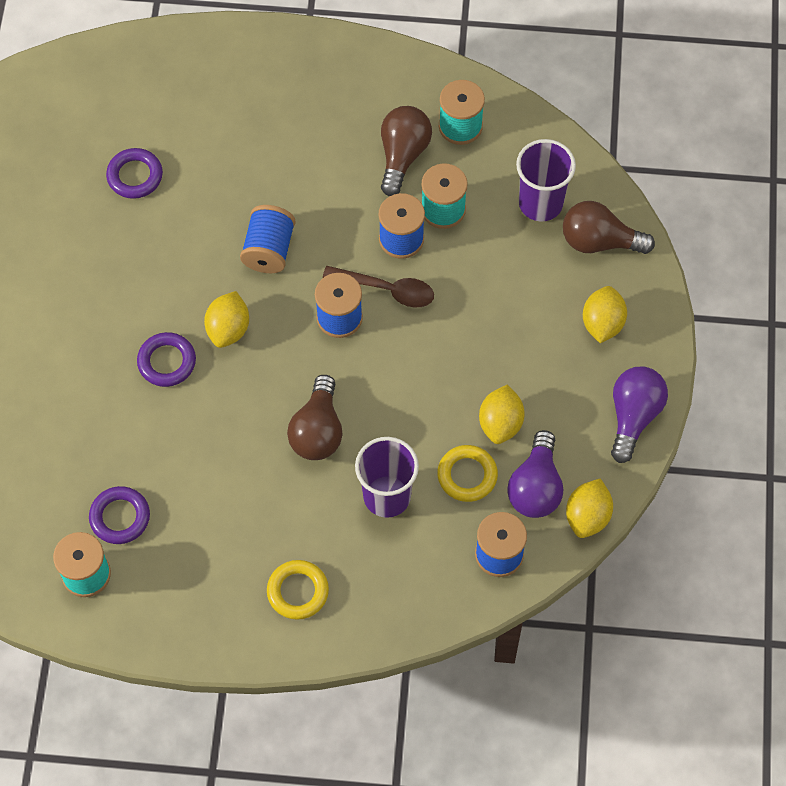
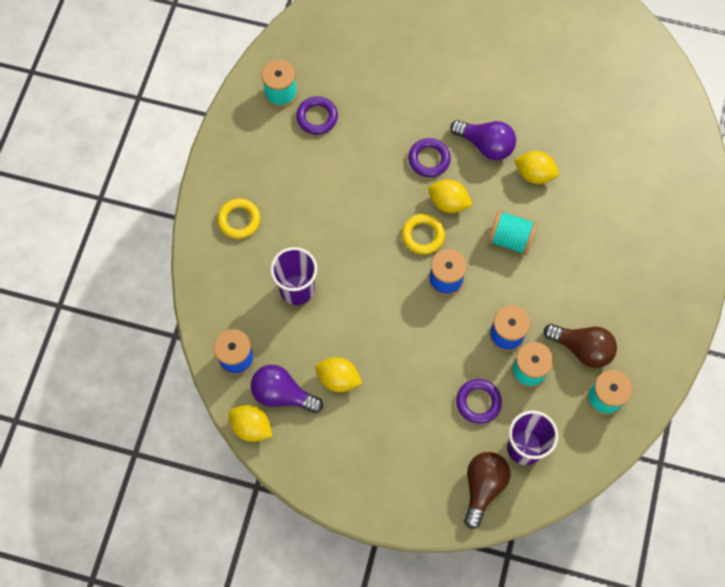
camera: 100 degrees right, 5 degrees up
(135, 176) = (586, 156): purple ring -> purple ring (478, 402)
(269, 250) = (510, 239): blue spool -> turquoise spool
(317, 431) = (357, 251): brown light bulb -> none
(387, 289) = (464, 317): brown spoon -> none
(467, 475) = (301, 347): yellow ring -> yellow ring (423, 235)
(602, 323) = (409, 473): yellow lemon -> yellow lemon (534, 174)
(633, 416) = (325, 479): purple light bulb -> purple light bulb (485, 145)

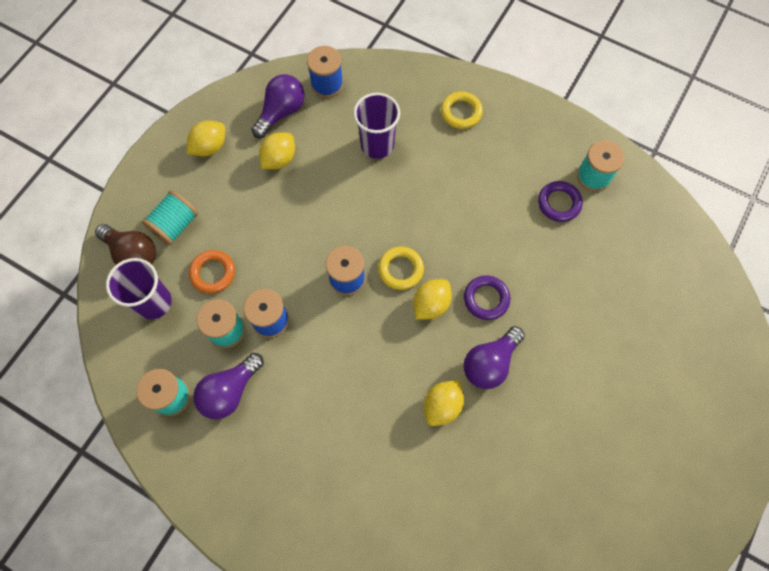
camera: 105 degrees right, 0 degrees up
(251, 427) = (261, 83): yellow lemon -> yellow lemon (210, 147)
(478, 402) = (213, 273): purple ring -> orange ring
(510, 239) = (372, 355): turquoise spool -> turquoise spool (175, 225)
(582, 348) = (230, 391): brown light bulb -> purple light bulb

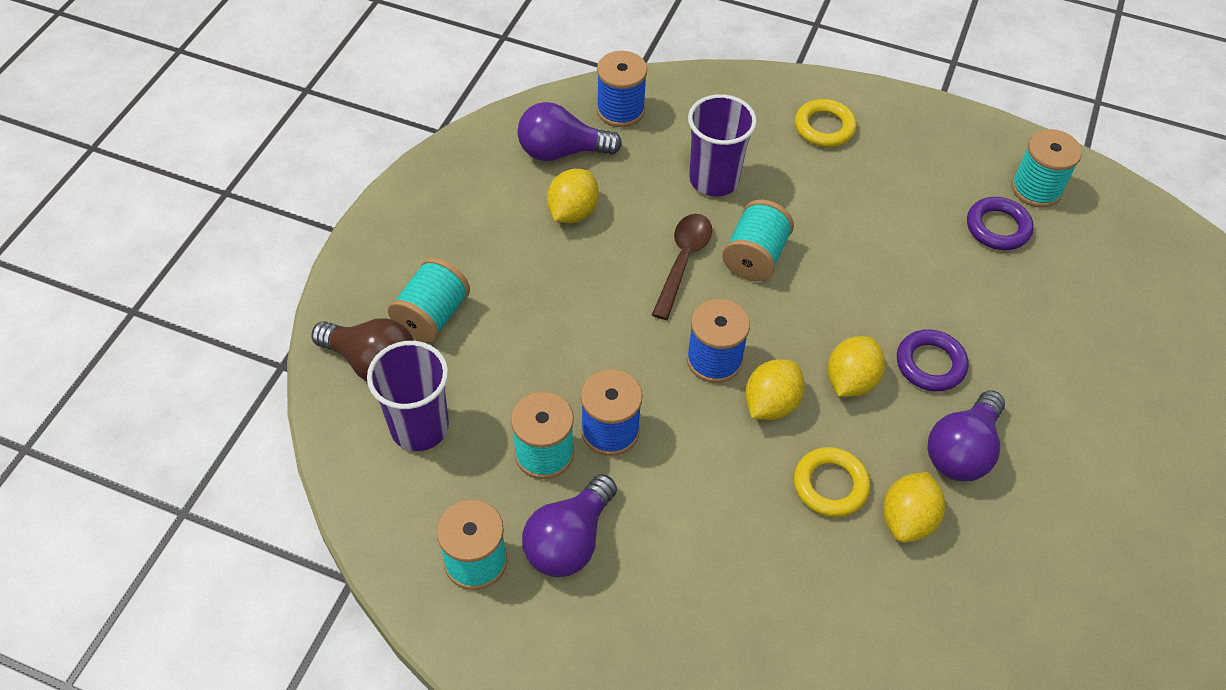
camera: 10 degrees left, 15 degrees down
(210, 147) = (463, 206): yellow lemon -> yellow lemon (771, 404)
(213, 273) = (505, 376): orange ring -> none
(281, 112) = (561, 151): purple light bulb -> purple light bulb turned 120 degrees counterclockwise
(343, 204) = (683, 261): none -> brown spoon
(390, 206) = (755, 257): none -> turquoise spool
(400, 269) = (792, 339): yellow ring -> yellow ring (830, 485)

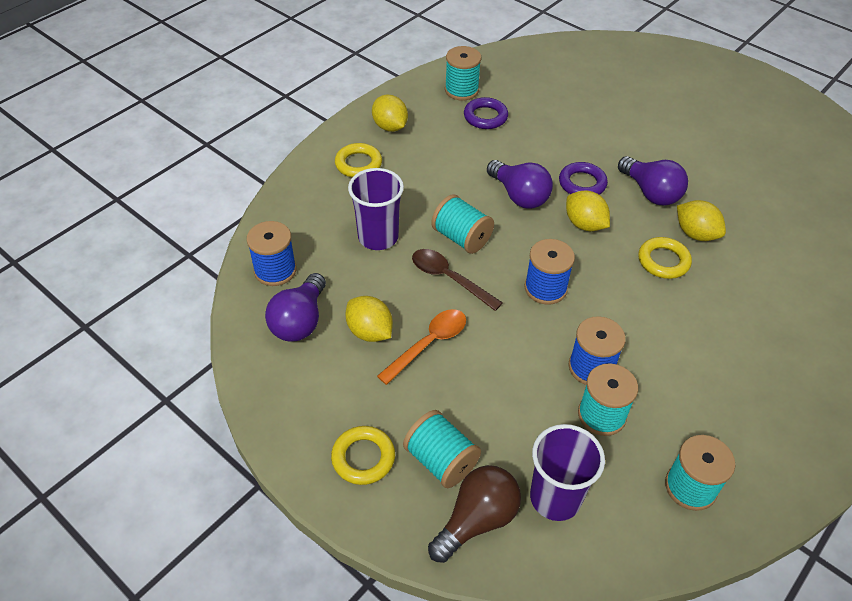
camera: 70 degrees left, 5 degrees down
(414, 252) = (363, 458): none -> yellow ring
(569, 541) = (682, 419): purple light bulb -> purple light bulb (519, 196)
(578, 267) = (428, 344): none -> orange spoon
(771, 404) = (592, 270): yellow lemon -> yellow lemon (390, 127)

